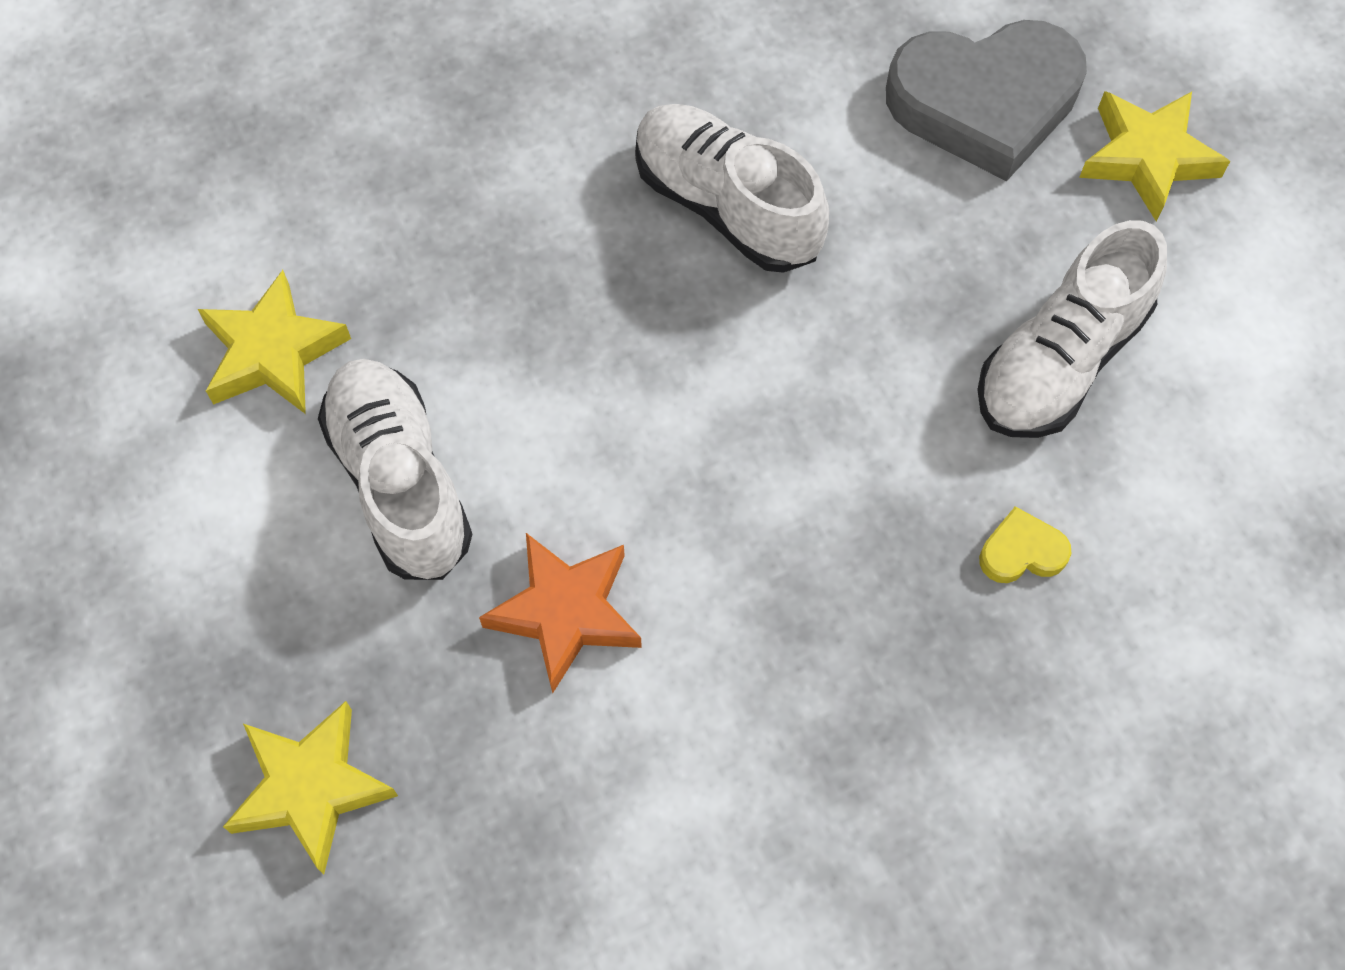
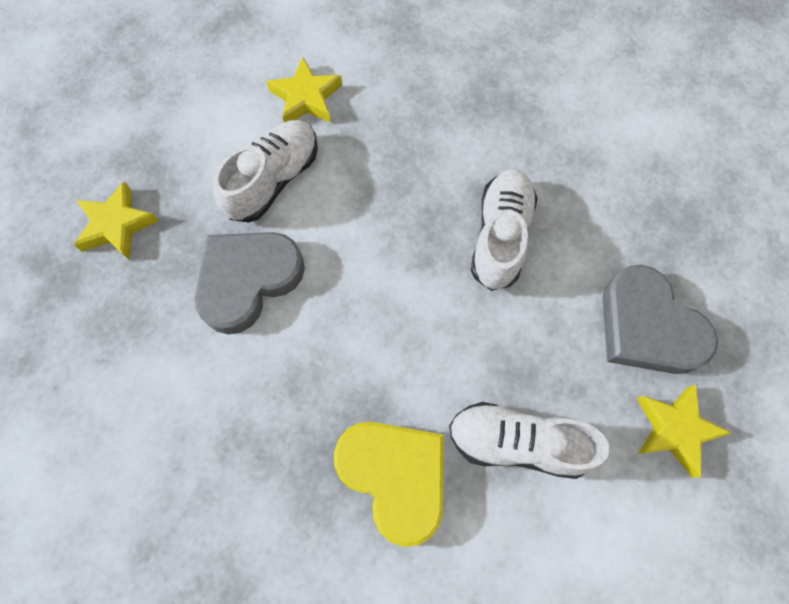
camera: 60 degrees right, 5 degrees up
(566, 612) = (248, 280): orange star -> grey heart
(1021, 551) = (395, 476): yellow heart -> yellow heart, size x2.47

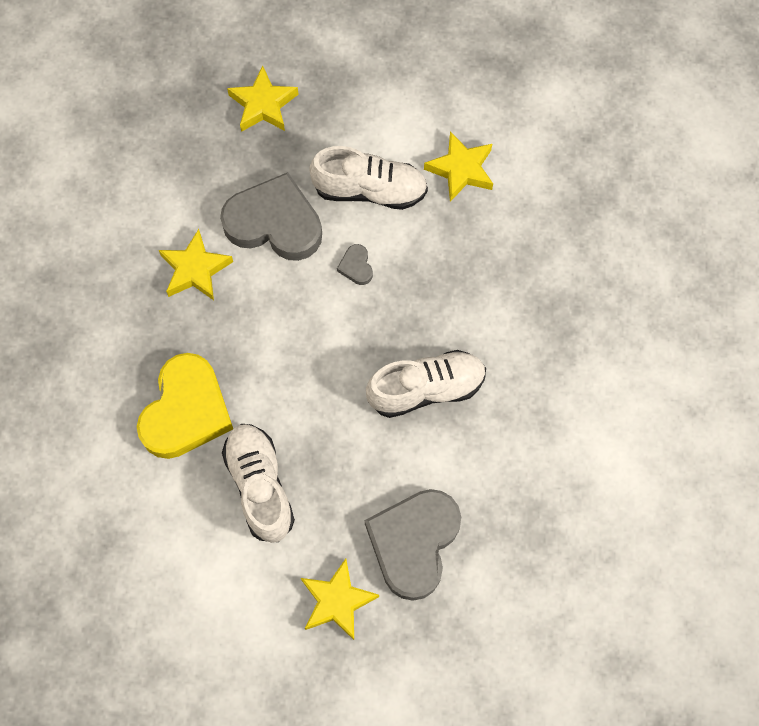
camera: 60 degrees right, 0 degrees up
(245, 383) = (195, 269): none -> yellow star
(342, 231) = (356, 266): none -> grey heart

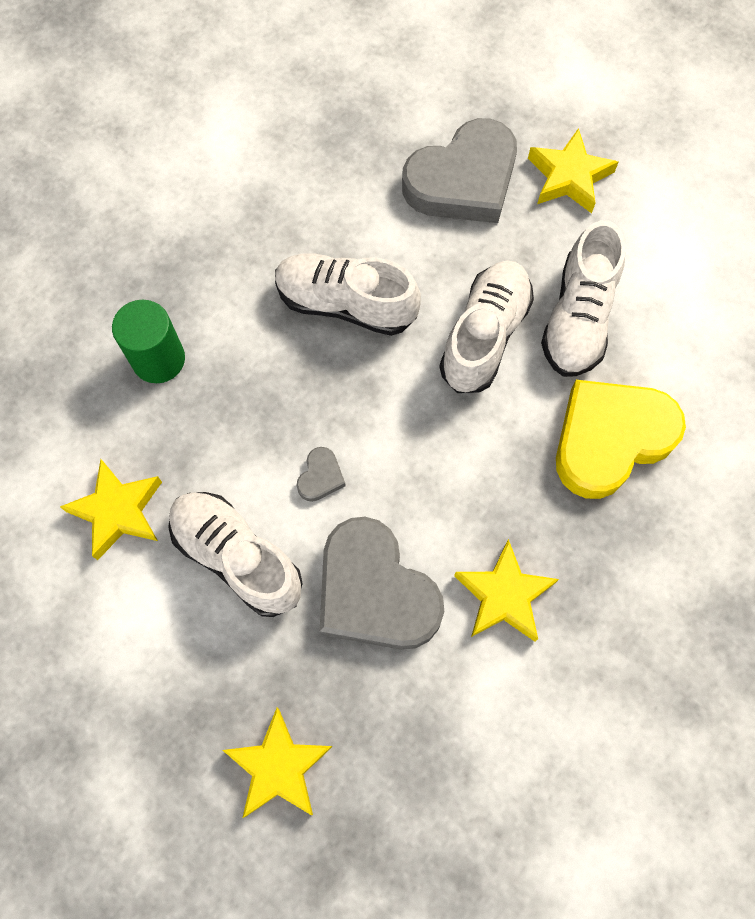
camera: 145 degrees left, 0 degrees up
(316, 429) = (484, 336): none -> white shoe
(516, 271) = (158, 359): none -> green cylinder

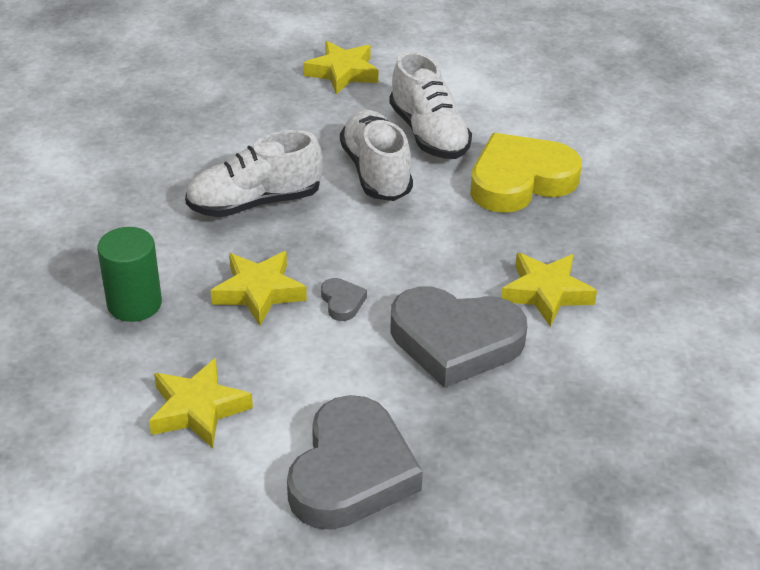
camera: 40 degrees left, 30 degrees down
(237, 557) = (329, 381): white shoe -> none
(279, 766) = (501, 481): yellow star -> yellow star (259, 292)
(463, 180) = (270, 104): grey heart -> grey heart (351, 472)
(610, 439) = (520, 181): yellow heart -> yellow heart turned 45 degrees clockwise

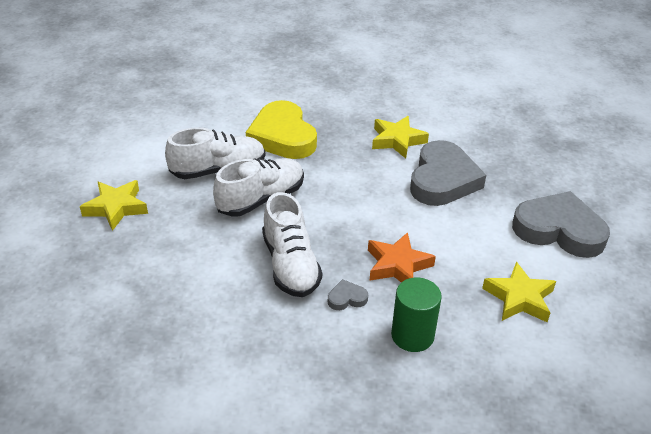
camera: 85 degrees left, 0 degrees up
(259, 292) = (397, 265): yellow star -> orange star
(342, 302) = (407, 225): grey heart -> grey heart (347, 298)
(376, 172) = (261, 199): white shoe -> white shoe turned 150 degrees clockwise

